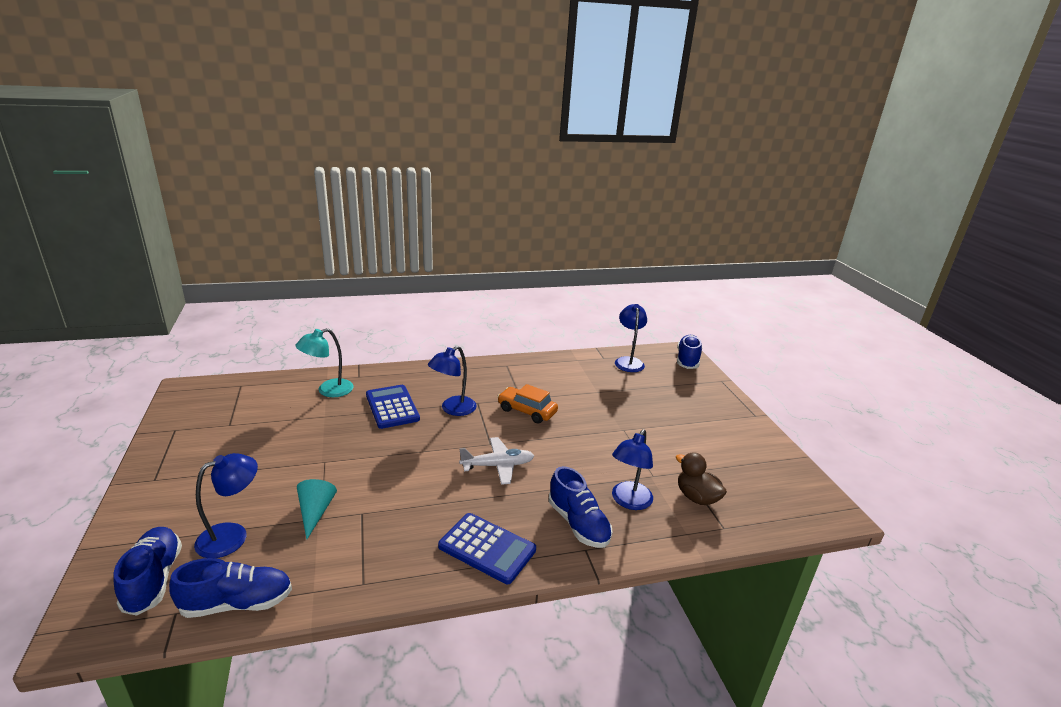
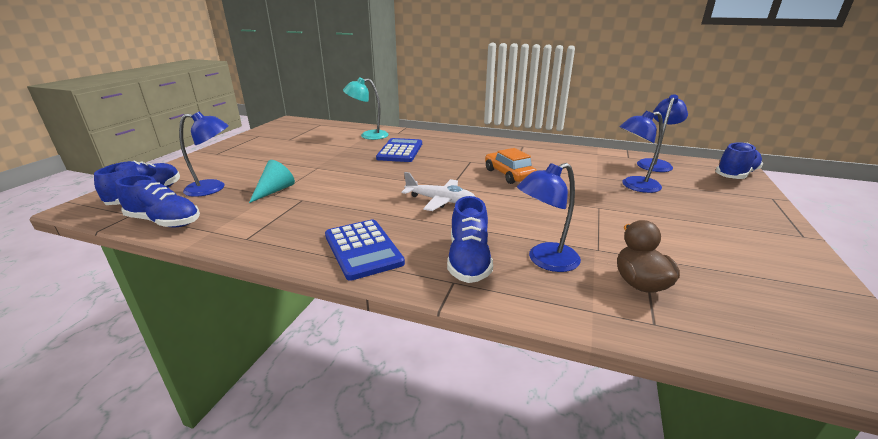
camera: 35 degrees right, 0 degrees up
(453, 409) = (445, 161): blue lamp -> blue lamp (634, 186)

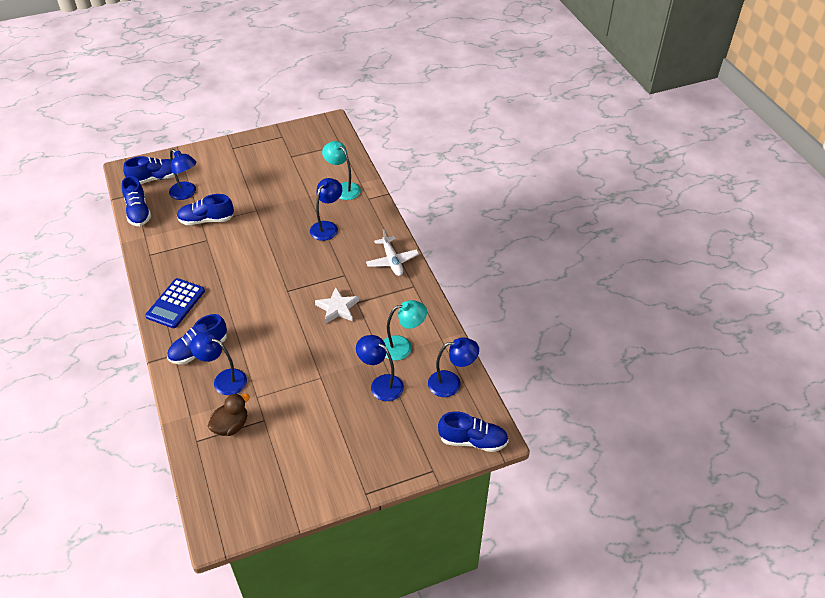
camera: 50 degrees right, 20 degrees up
(274, 191) = (206, 220): turquoise cone -> blue shoe
(400, 151) = (327, 227): blue calculator -> blue lamp
(440, 201) = (260, 298): white plane -> white plane (392, 261)
(508, 174) = (337, 308): orange car -> white star
(592, 166) = (403, 346): none -> turquoise lamp

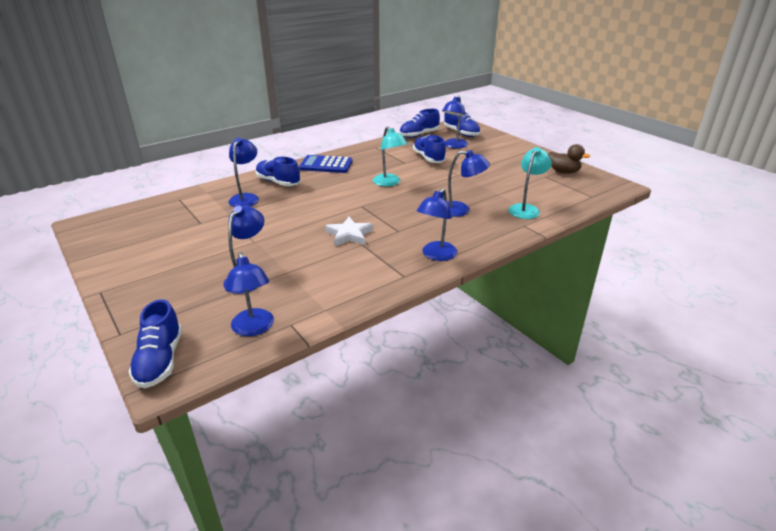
camera: 75 degrees right, 15 degrees down
(231, 426) = (194, 210): brown duck -> brown duck (563, 172)
(392, 261) = (436, 255): white plane -> blue lamp
(403, 346) = (305, 283): turquoise lamp -> turquoise lamp (389, 183)

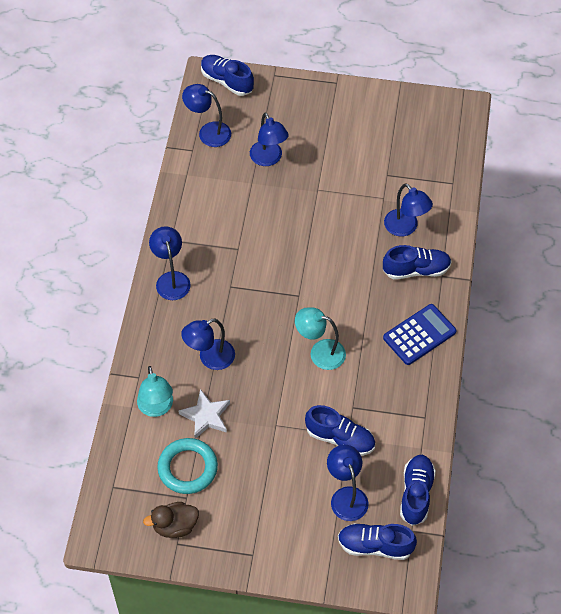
camera: 135 degrees right, 25 degrees up
(349, 235) = (260, 251): white star -> white star (206, 416)
(532, 183) = (187, 468): none -> turquoise ring

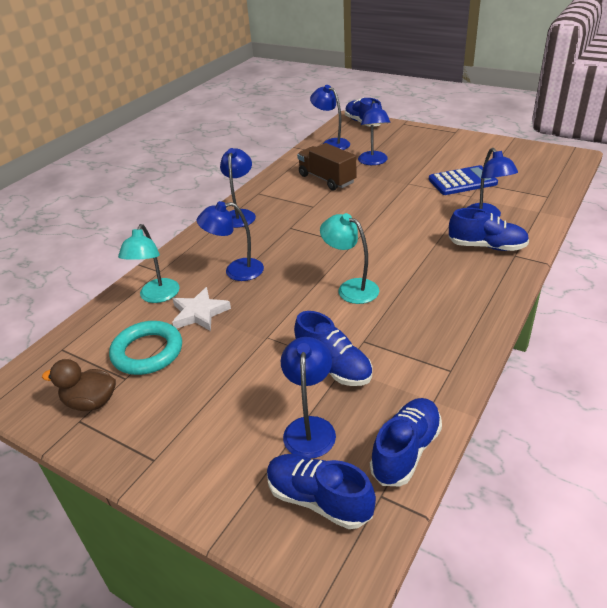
camera: 25 degrees right, 20 degrees down
(232, 201) = (327, 179): none -> brown truck
(419, 335) = (471, 295): blue calculator -> blue calculator (462, 181)

